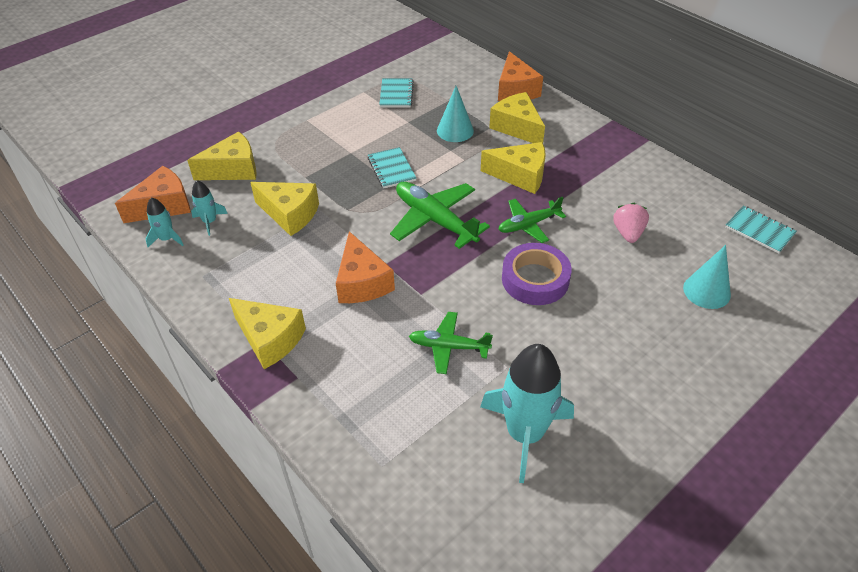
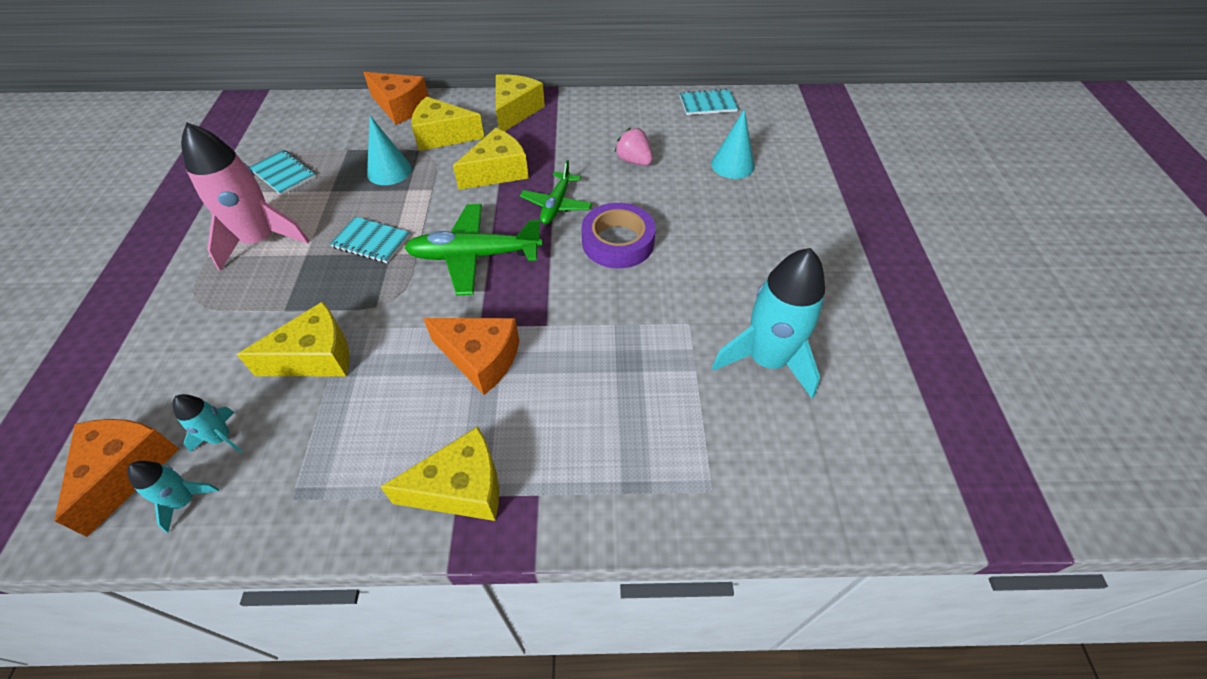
camera: 50 degrees left, 5 degrees up
(233, 169) = (176, 364): yellow cheese -> yellow cheese (515, 111)
(340, 128) = (261, 240): none -> pink rocket
(448, 347) = (627, 347): green plane -> none

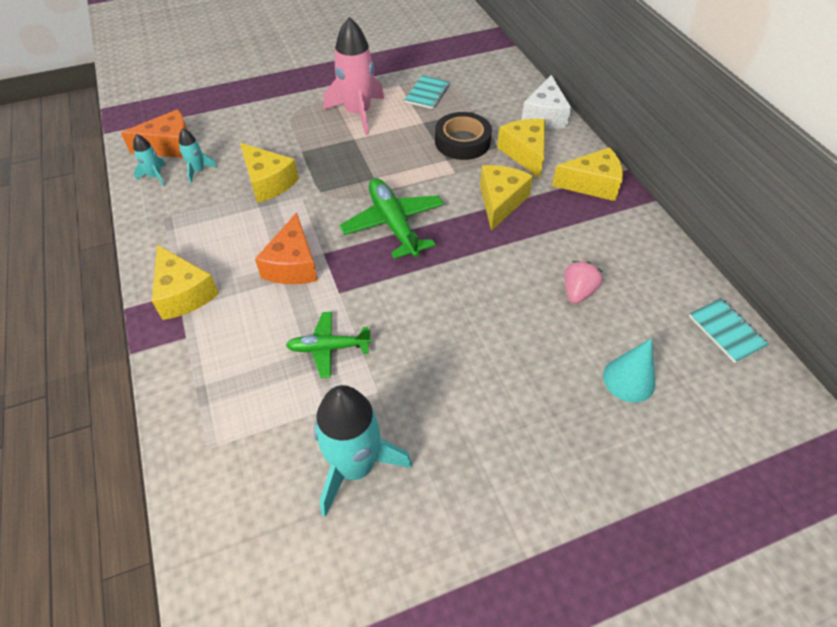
camera: 70 degrees right, 0 degrees up
(371, 242) = (381, 164): turquoise notebook -> none
(389, 171) = (462, 141): turquoise cone -> black tape
(400, 107) = (544, 115): orange cheese -> white cheese
(497, 172) = (500, 202): yellow cheese -> yellow cheese turned 105 degrees counterclockwise
(556, 205) = (480, 254): green plane -> green plane (328, 348)
(618, 242) = (455, 311): purple tape -> none

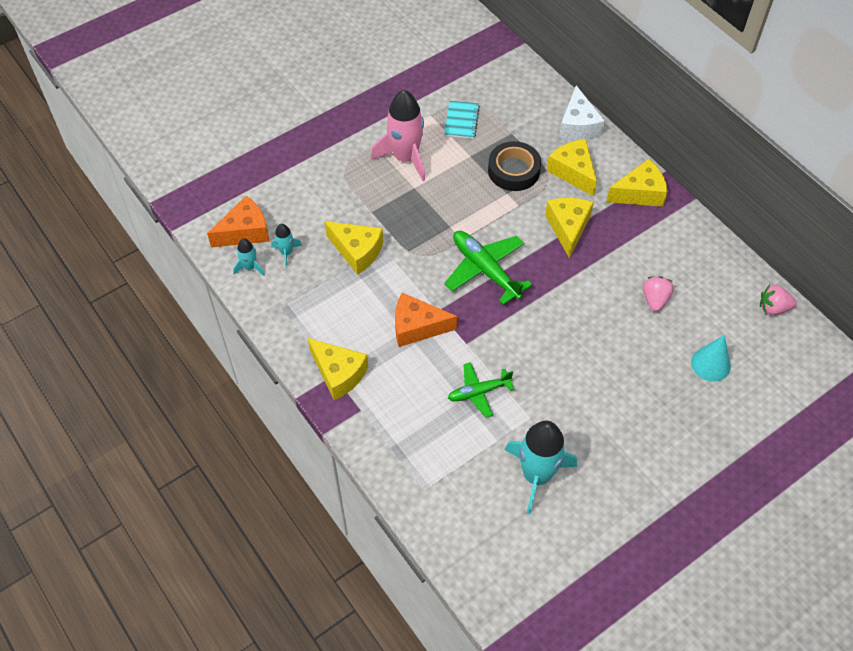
camera: 15 degrees left, 5 degrees up
(293, 264) = (417, 327): orange cheese -> orange cheese turned 105 degrees clockwise
(726, 331) = (773, 308): turquoise notebook -> pink strawberry

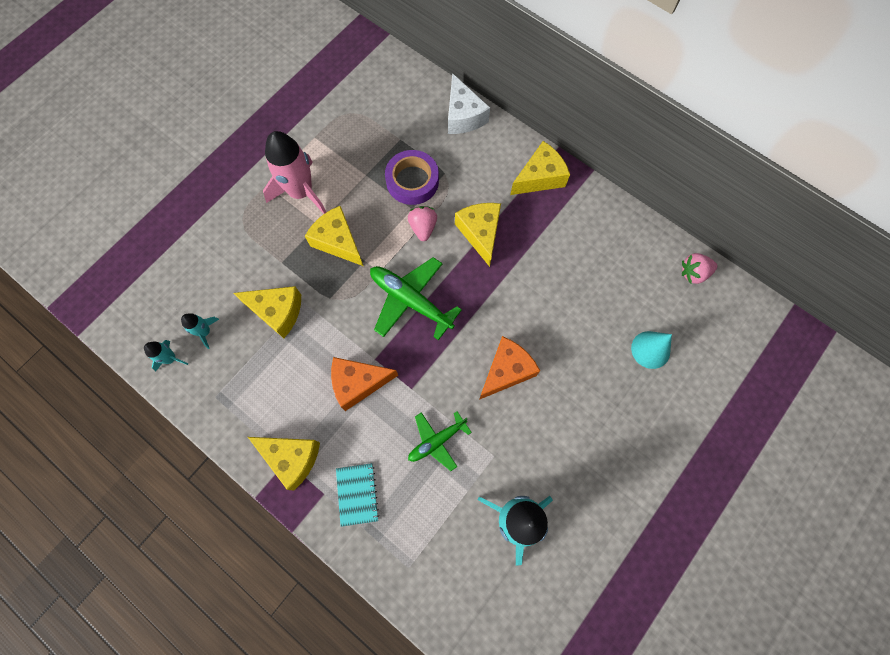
camera: 15 degrees left, 15 degrees up
(245, 232) = (155, 318): orange cheese -> orange cheese (506, 371)
(461, 121) = (347, 137): turquoise notebook -> turquoise notebook (357, 494)
(513, 170) = (412, 181): black tape -> purple tape
(573, 172) = (470, 169): yellow cheese -> yellow cheese (338, 241)
(655, 299) = (582, 292): pink strawberry -> pink strawberry (423, 227)

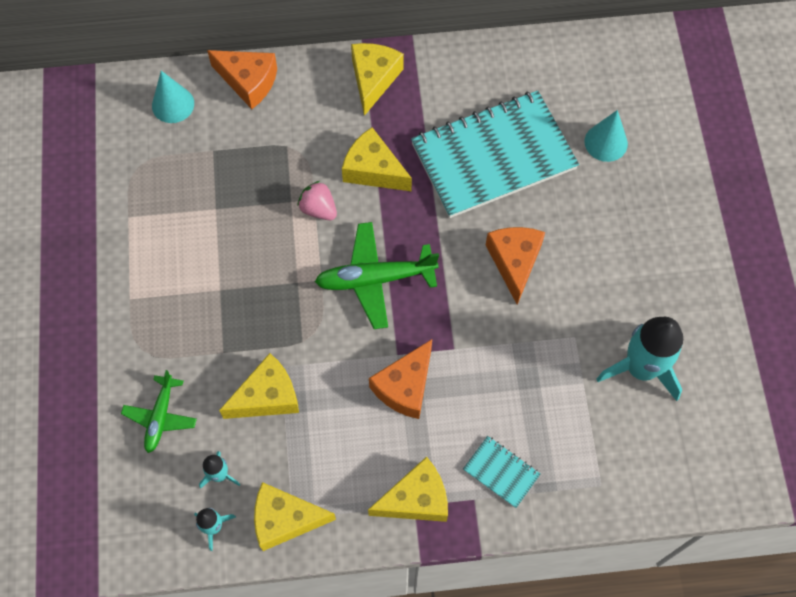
camera: 45 degrees left, 5 degrees down
(301, 192) = (171, 276): pink rocket -> none
(338, 241) = (255, 288): yellow cheese -> yellow cheese (285, 519)
(406, 93) = (173, 104): none -> turquoise cone
(412, 181) = (265, 177): purple tape -> none
(436, 441) = (519, 369): green plane -> green plane (160, 417)
(463, 115) = (248, 81): white cheese -> orange cheese
(564, 291) = (493, 156): none -> turquoise notebook
(693, 273) = (576, 52): pink strawberry -> none

